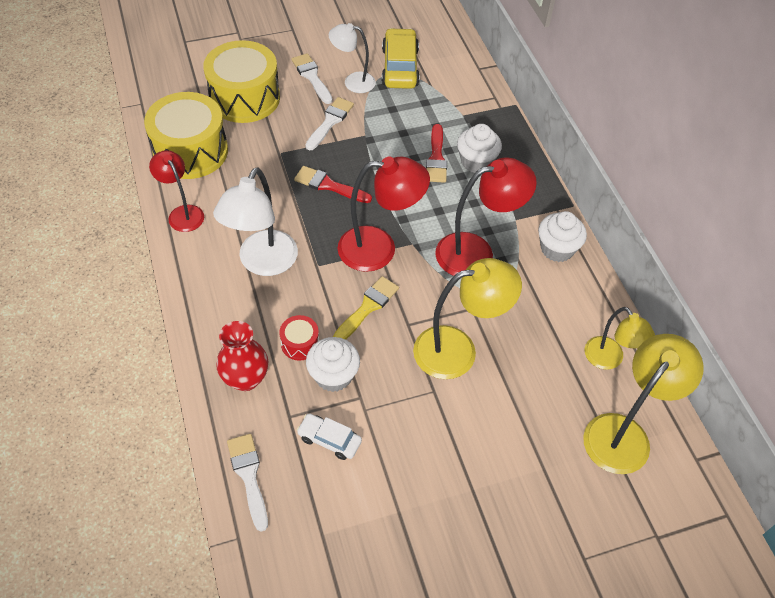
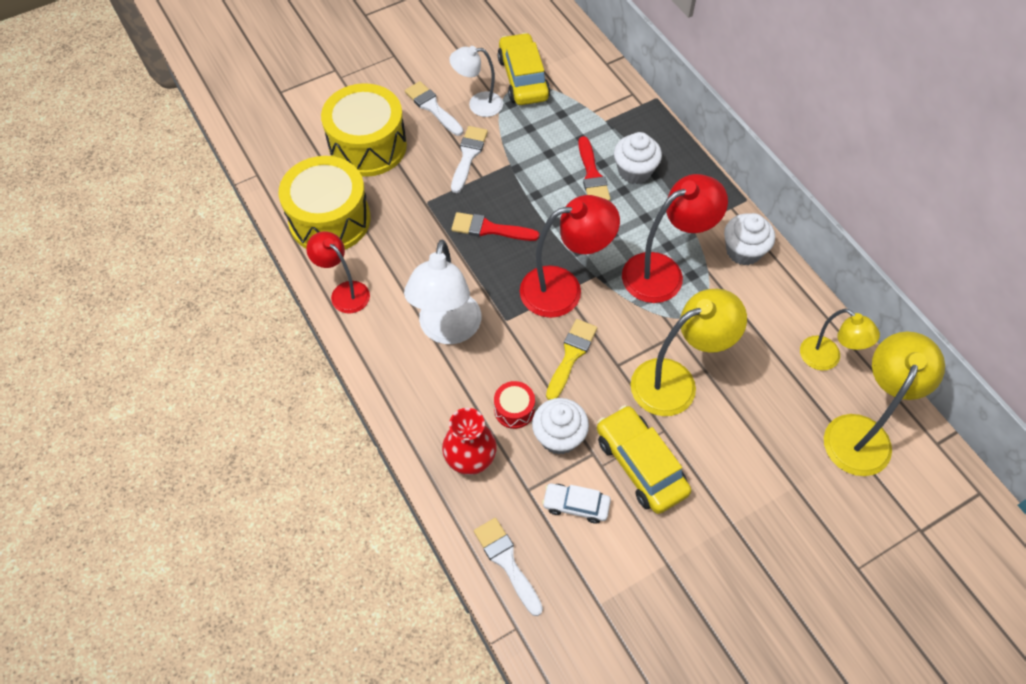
camera: 10 degrees left, 5 degrees up
(401, 417) = (640, 465): none -> yellow car

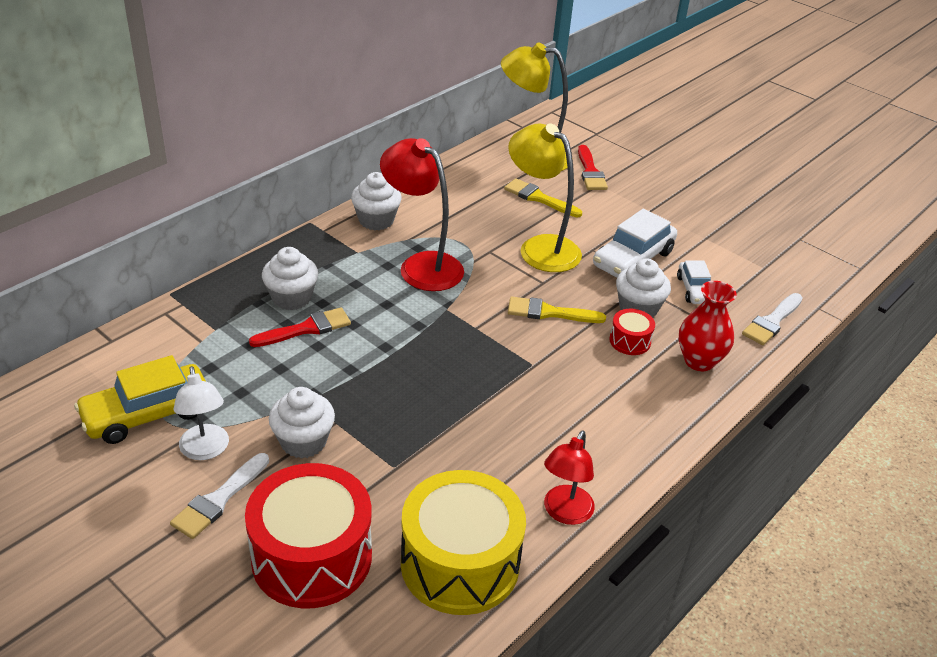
camera: 110 degrees left, 20 degrees down
(368, 146) = (312, 557): yellow drum -> red drum
(447, 330) = (568, 407): white lamp -> none
(468, 156) = (303, 441): white brush -> white cupcake
(489, 229) = (415, 399): red brush -> red brush (590, 172)
(563, 289) = (473, 328): red lamp -> none
(640, 465) = (633, 259): yellow car -> white car
(769, 409) = (539, 198): none -> yellow brush
(827, 359) = (474, 173): yellow lamp -> none

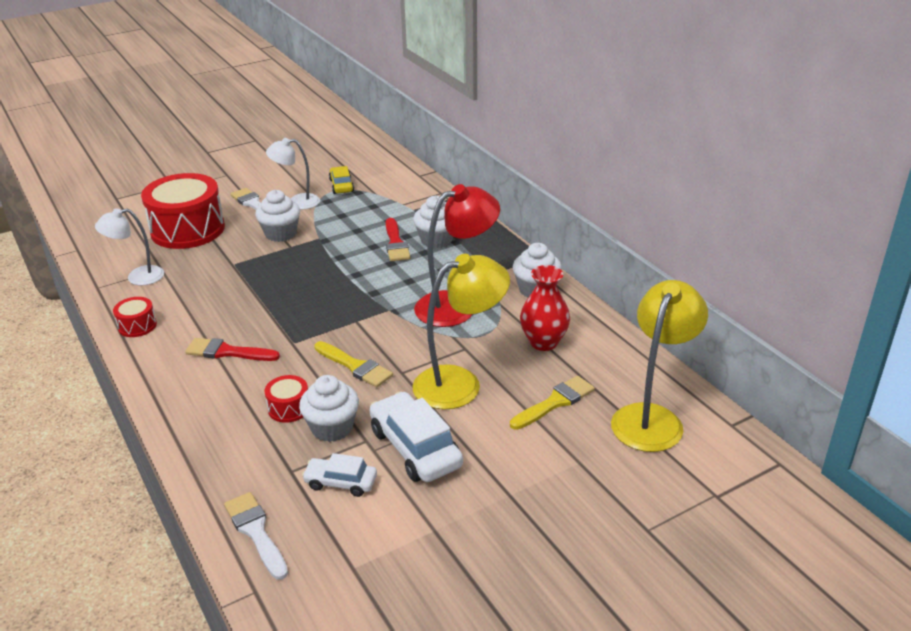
camera: 110 degrees right, 5 degrees down
(147, 414) = (341, 185): yellow car -> yellow car, size x0.58
(460, 563) = (137, 277): yellow drum -> white lamp
(549, 312) = (355, 366): yellow brush -> yellow brush turned 105 degrees clockwise
(564, 513) = (137, 326): red lamp -> red drum
(590, 172) = (610, 461): red brush -> red brush (227, 352)
(699, 361) = (234, 448): red vase -> red vase (543, 342)

